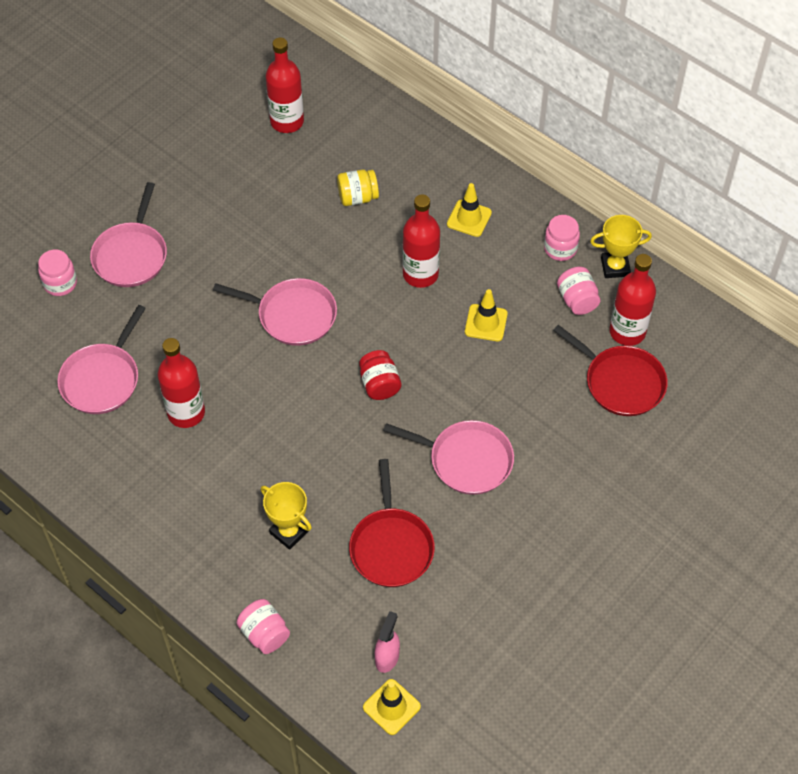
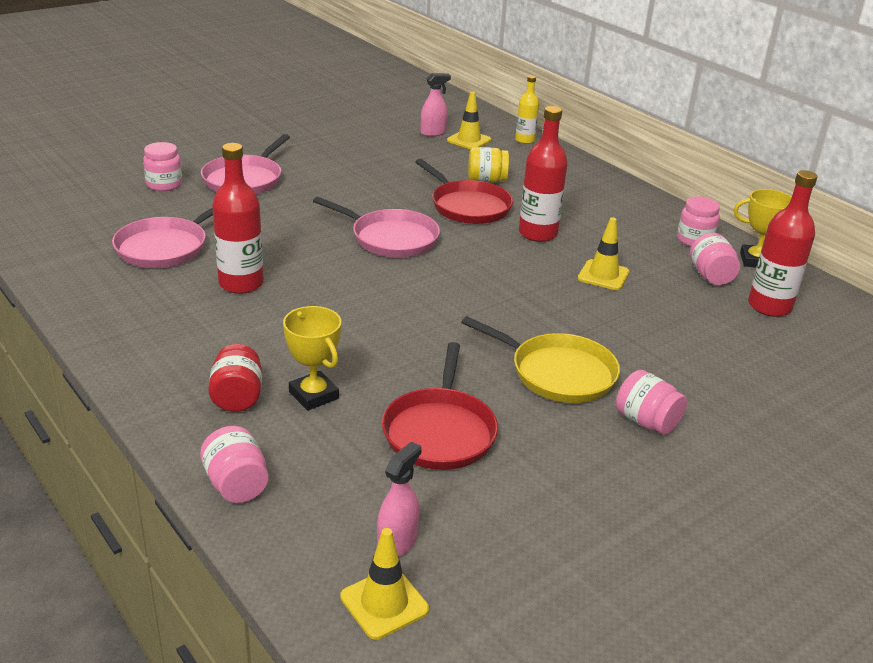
camera: 10 degrees right, 25 degrees down
(287, 121) = (433, 133): red bottle -> pink spray bottle
(379, 384) = (469, 299): red jar -> red jar (237, 397)
(381, 112) = (524, 140): none -> yellow bottle
(466, 460) = (558, 373): pink pan -> yellow pan
(469, 218) = (598, 208): yellow traffic cone -> yellow traffic cone (469, 140)
(539, 498) = (646, 421): none -> pink jar
(621, 382) = (761, 343): red pan -> red pan (468, 206)

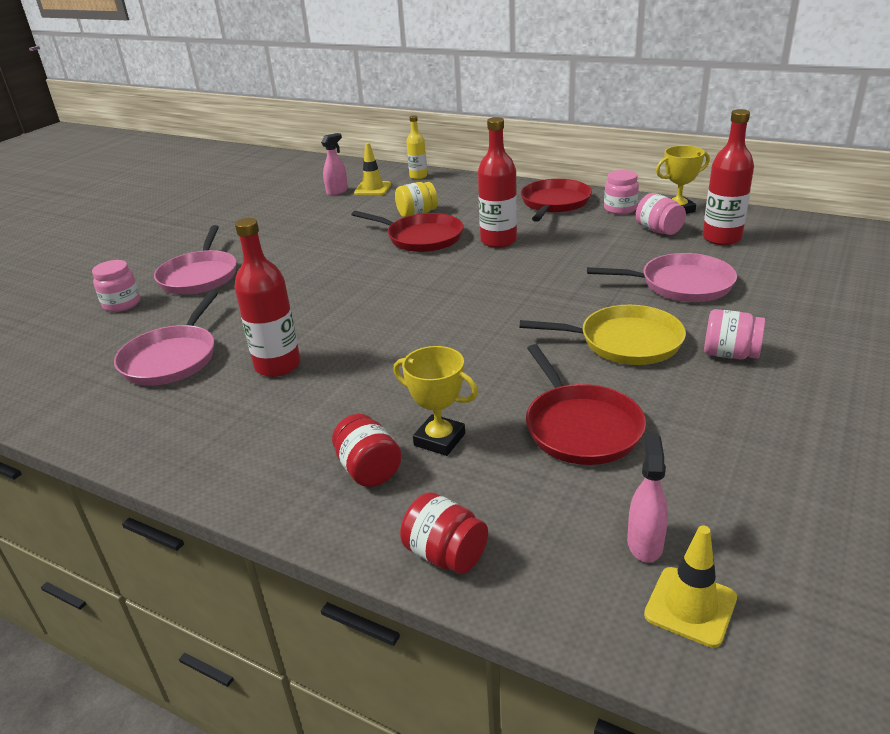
camera: 20 degrees left, 0 degrees up
(236, 484) = (445, 554): pink jar -> red jar
(391, 238) = (381, 283): pink pan -> pink pan (681, 284)
(603, 275) = (581, 255): yellow traffic cone -> none
(633, 212) = (554, 203): none -> red pan

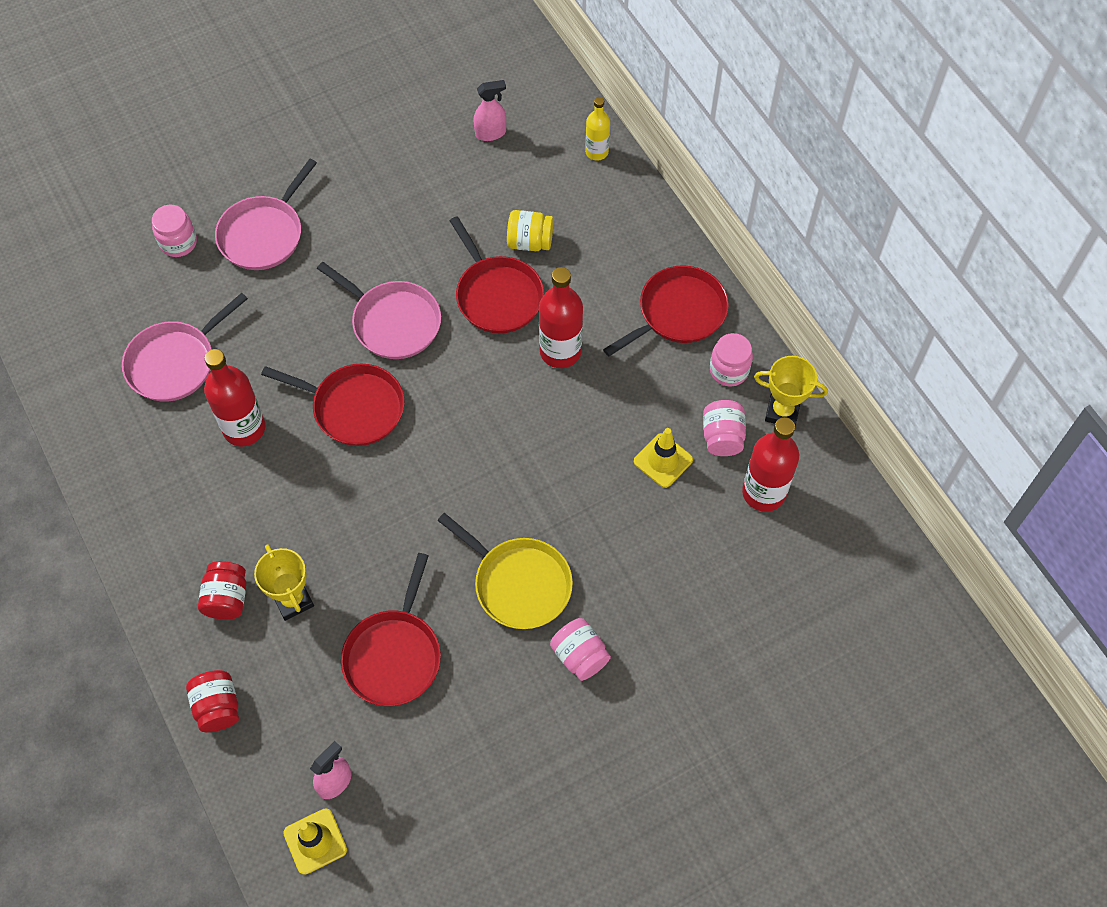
camera: 30 degrees right, 30 degrees up
(369, 318) = (354, 407): none -> red pan
(373, 189) = (529, 151): yellow traffic cone -> yellow traffic cone (663, 460)
(681, 284) = (645, 539): pink pan -> pink pan (393, 322)

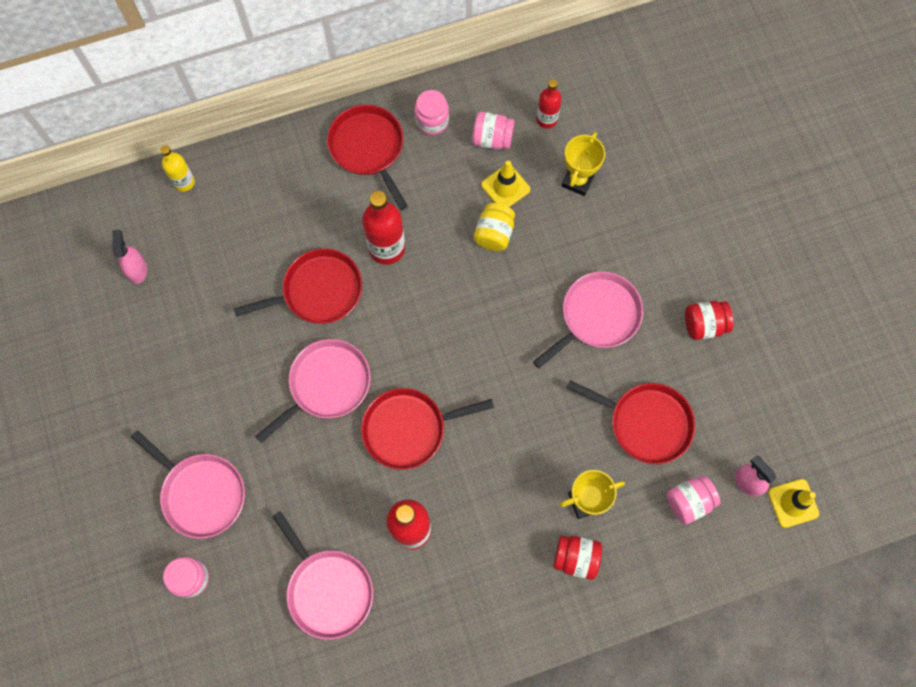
camera: 80 degrees left, 10 degrees up
(218, 707) = (673, 573): red jar -> red jar (704, 325)
(354, 407) = (408, 429): red pan -> red pan turned 135 degrees counterclockwise
(519, 584) = (597, 316): yellow pan -> pink pan
(530, 242) = (268, 255): yellow jar -> yellow jar (494, 234)
(579, 656) = (664, 280): pink jar -> pink jar (689, 501)
(763, 493) = (546, 119): red bottle -> red bottle, size x0.60
(782, 412) = (477, 90): yellow trophy -> yellow trophy (577, 181)

